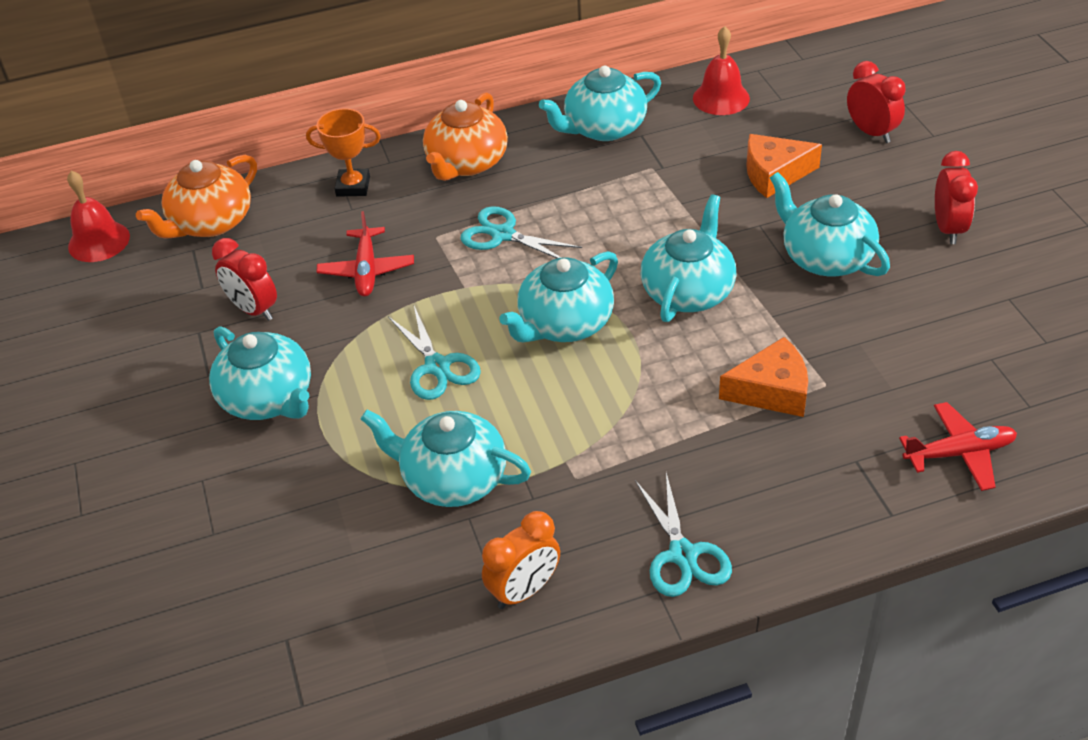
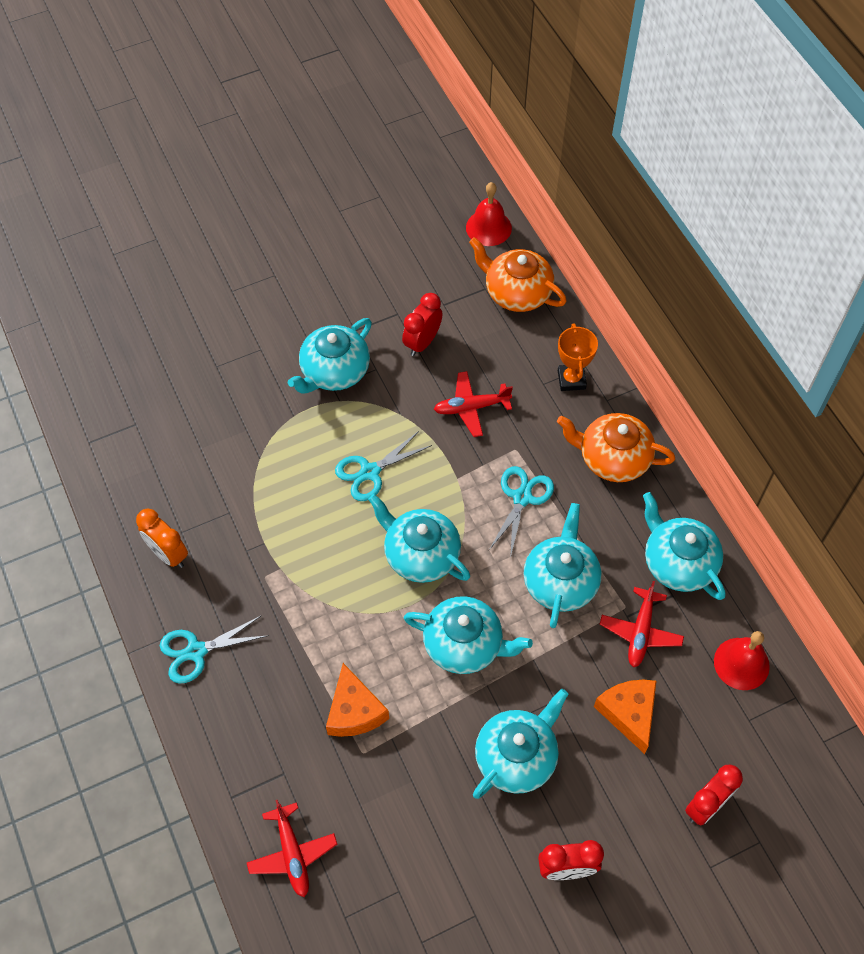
camera: 80 degrees right, 15 degrees up
(453, 479) = (263, 498): turquoise teapot -> turquoise teapot (560, 581)
(682, 159) = (640, 632): none -> red plane

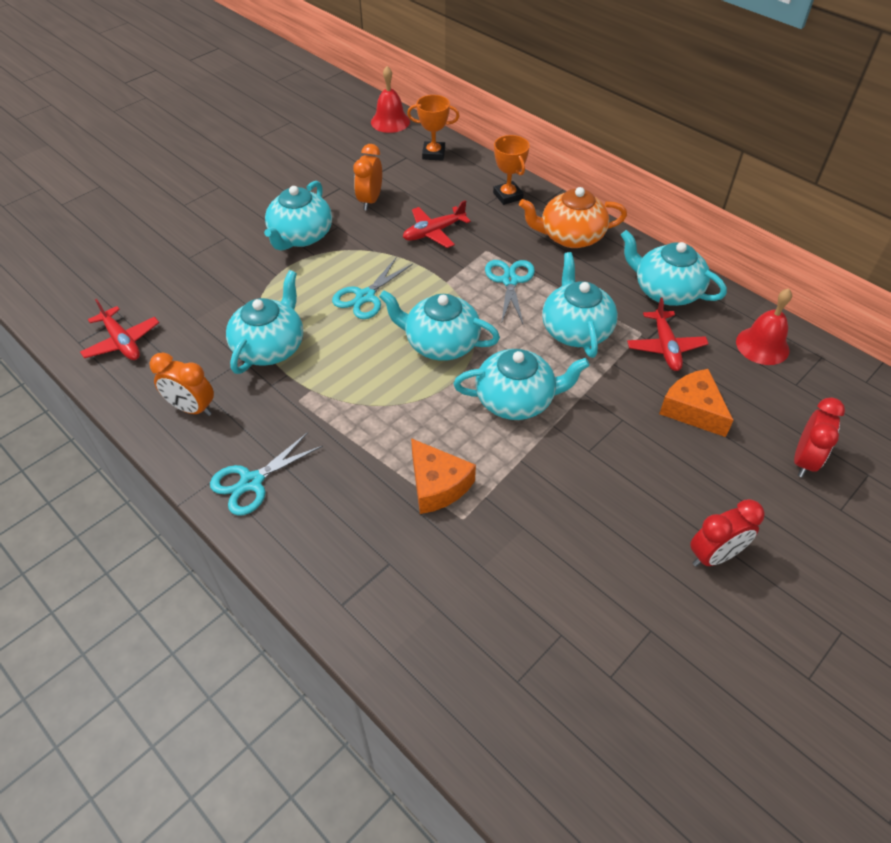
camera: 20 degrees left, 10 degrees down
(292, 854) = (432, 637): red plane -> red plane (122, 342)
(422, 342) = (370, 201): red clock -> orange clock
(516, 756) = (613, 475): turquoise teapot -> turquoise teapot (270, 347)
(517, 292) = (433, 154): orange teapot -> orange trophy

